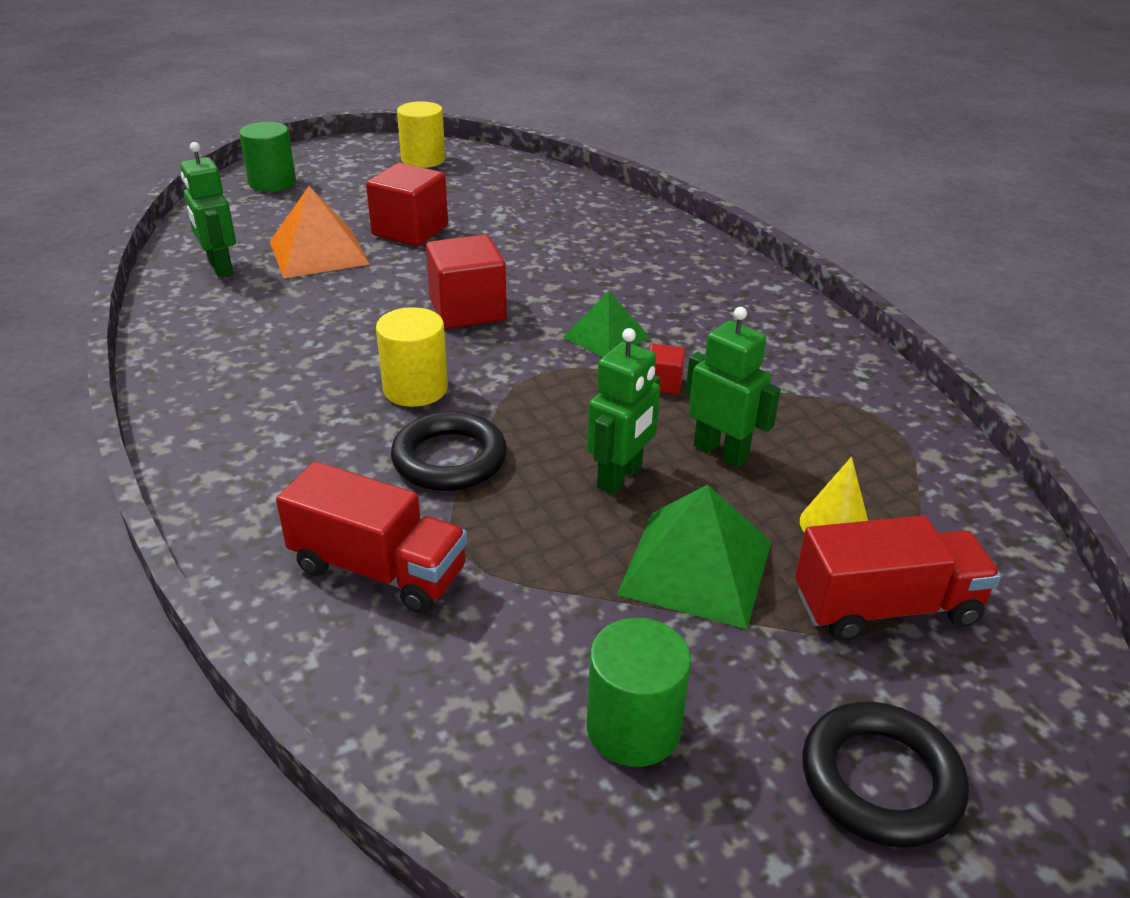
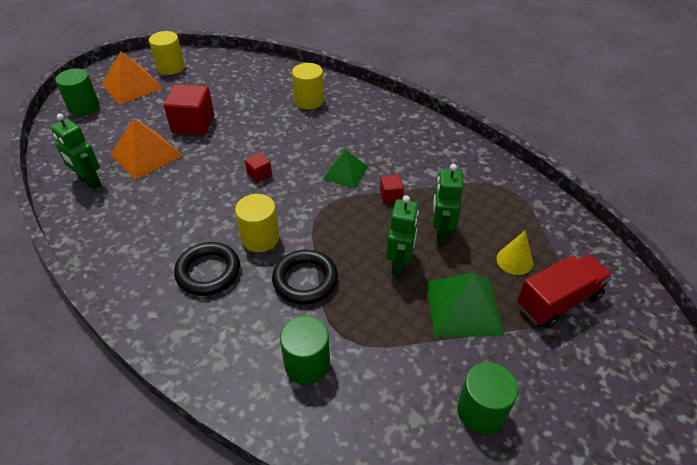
camera: 20 degrees left, 10 degrees up
(354, 171) = (132, 86): none -> orange pyramid
(378, 569) = (307, 364): red truck -> green cylinder
(467, 310) = (259, 174): red cube -> red cube, size x0.49
(606, 236) = (309, 101): none -> yellow cylinder
(721, 452) = (441, 232): green robot -> green robot turned 105 degrees counterclockwise
(880, 780) = (598, 397): black ring -> black ring (208, 272)

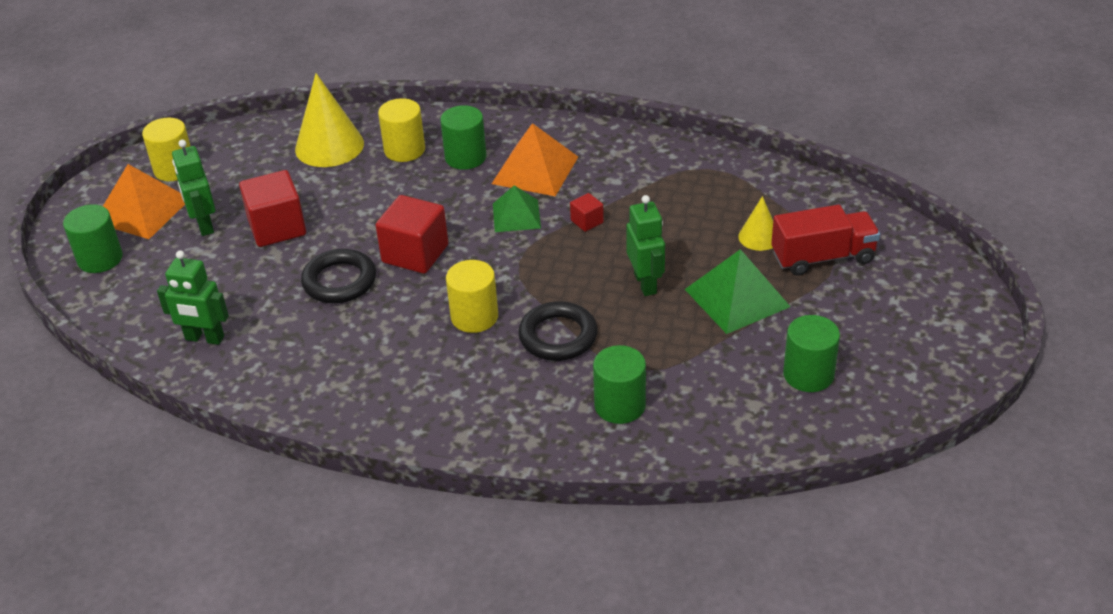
camera: 25 degrees left, 5 degrees down
(146, 154) = (248, 283): orange pyramid -> orange pyramid (535, 170)
(208, 272) = (444, 370): black ring -> black ring (339, 281)
(259, 174) = (415, 253): red cube -> red cube, size x2.06
(266, 83) = (329, 146): none -> yellow cone
(343, 119) = (465, 157): none -> green cylinder
(441, 232) = (667, 238): green robot -> green robot (204, 225)
(558, 301) = (822, 257): red truck -> red truck turned 45 degrees clockwise

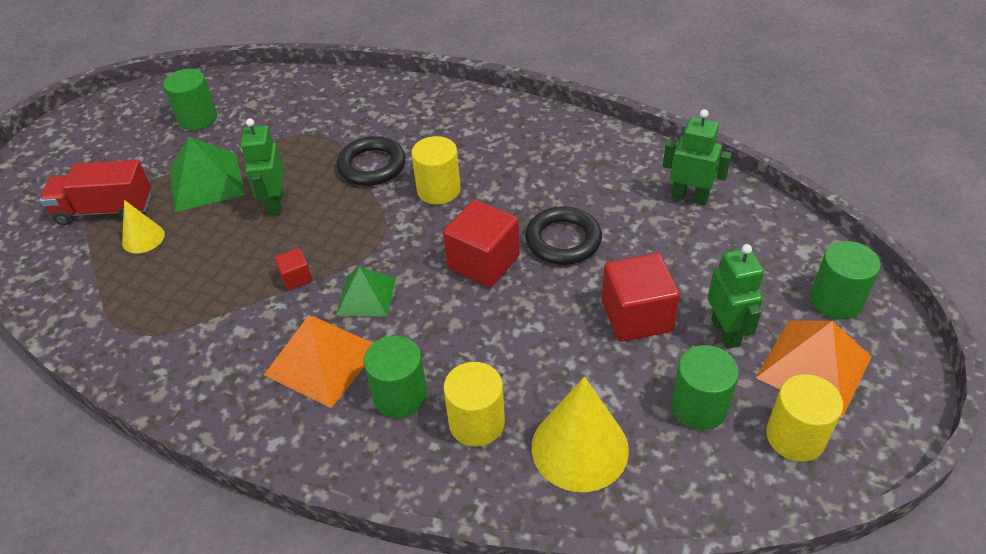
camera: 170 degrees left, 5 degrees up
(620, 405) = (346, 111): green cylinder -> green cylinder (699, 406)

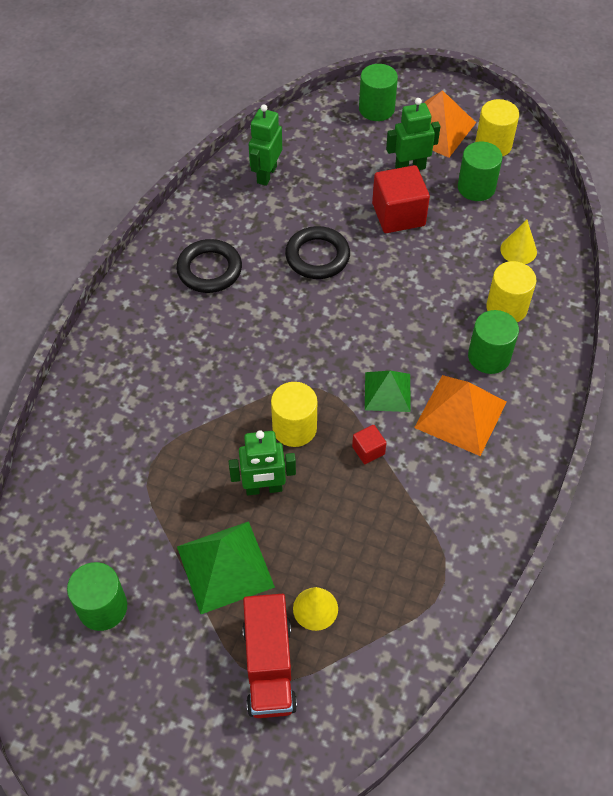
camera: 95 degrees left, 10 degrees up
(372, 166) = (209, 408): black ring -> black ring (209, 270)
(438, 190) = (249, 348): yellow cylinder -> yellow cylinder (294, 428)
(483, 262) = (344, 310): red cube -> none
(579, 448) = (518, 250): yellow cone -> yellow cone, size x0.55

